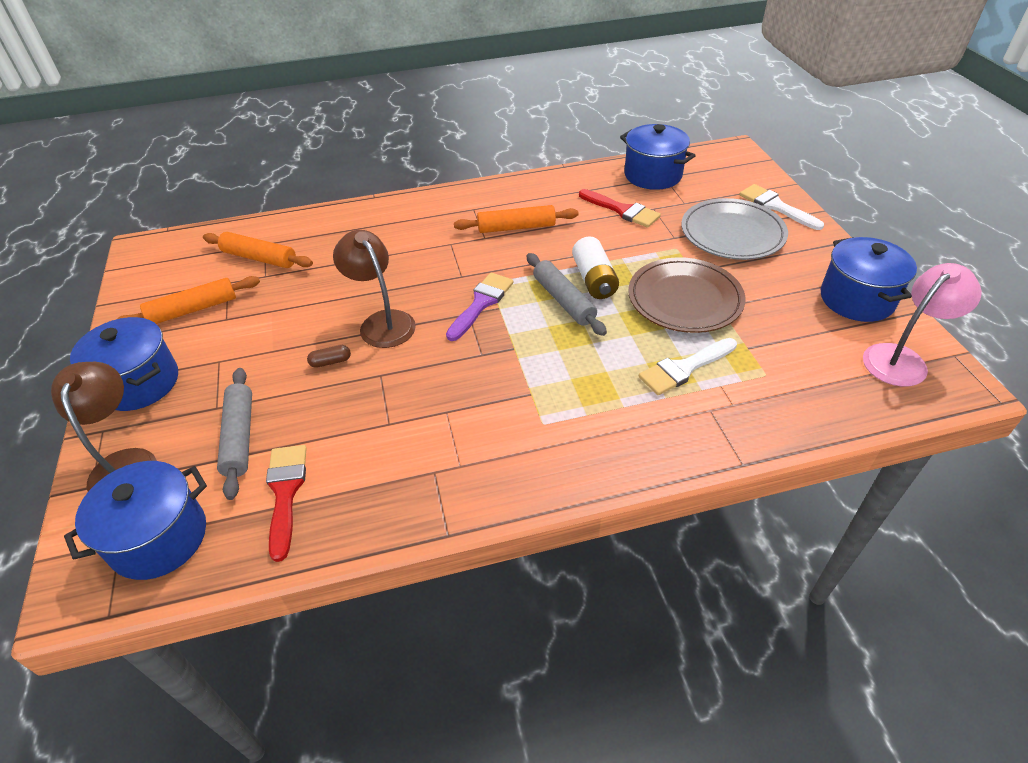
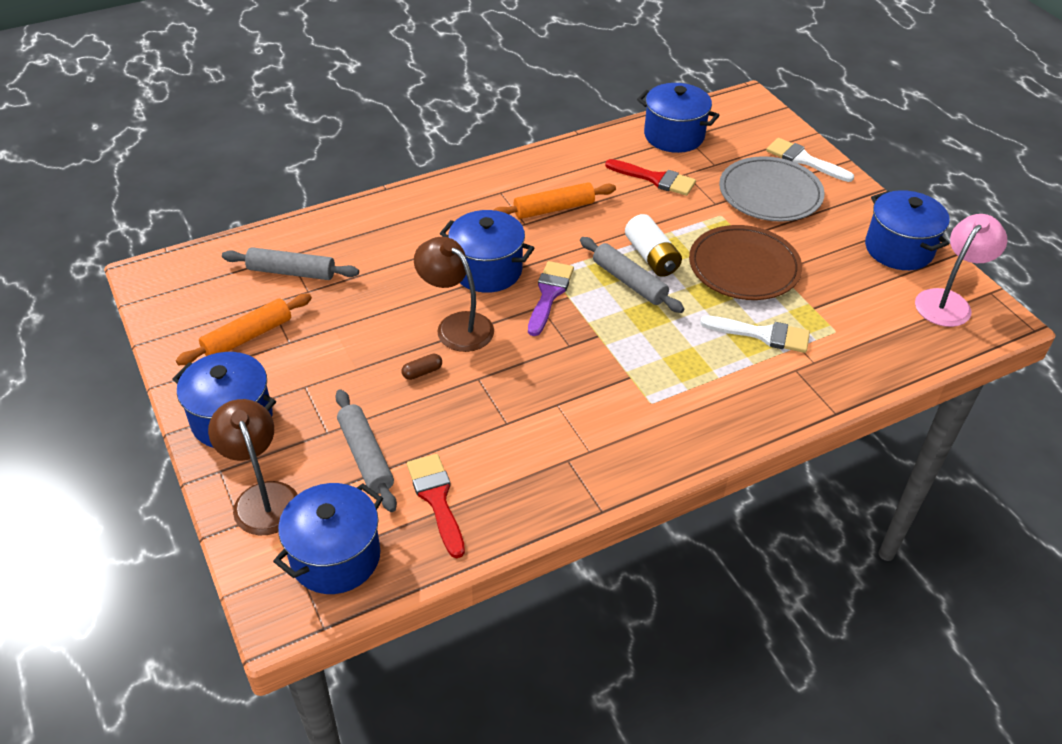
camera: 15 degrees left, 0 degrees up
(259, 258) = (292, 272): orange rolling pin -> grey rolling pin
(432, 275) = (487, 270): none -> blue pot
(684, 368) = (762, 334): white brush -> white brush turned 120 degrees counterclockwise

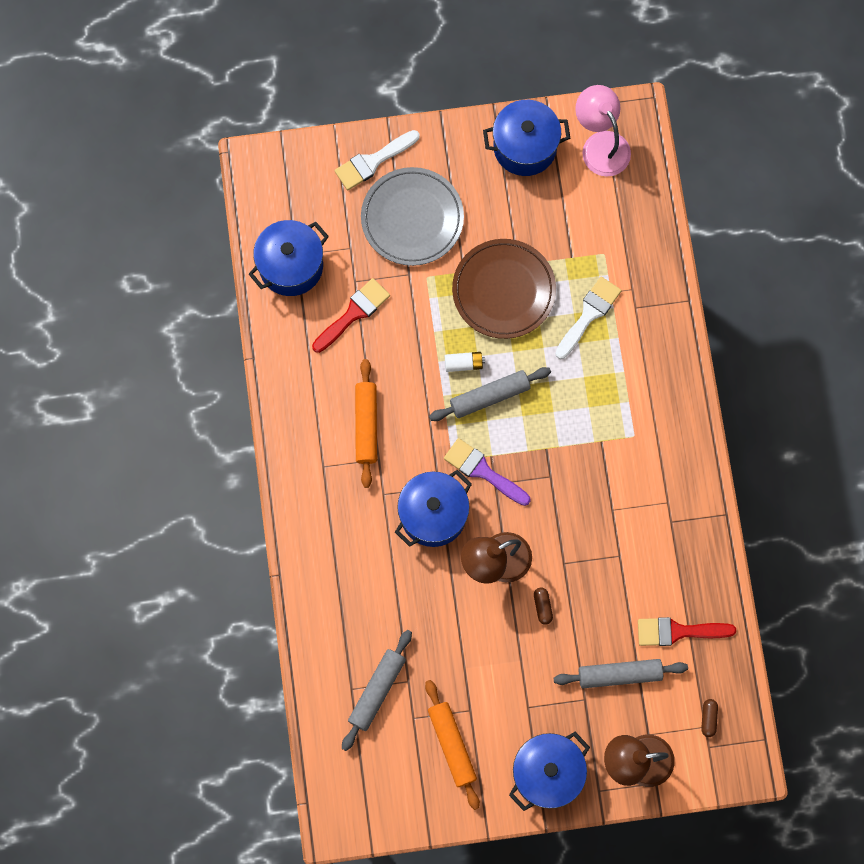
camera: 70 degrees left, 30 degrees up
(335, 557) = (708, 718): blue pot -> brown capsule
(651, 257) = (464, 364): white battery -> white battery, size x0.61

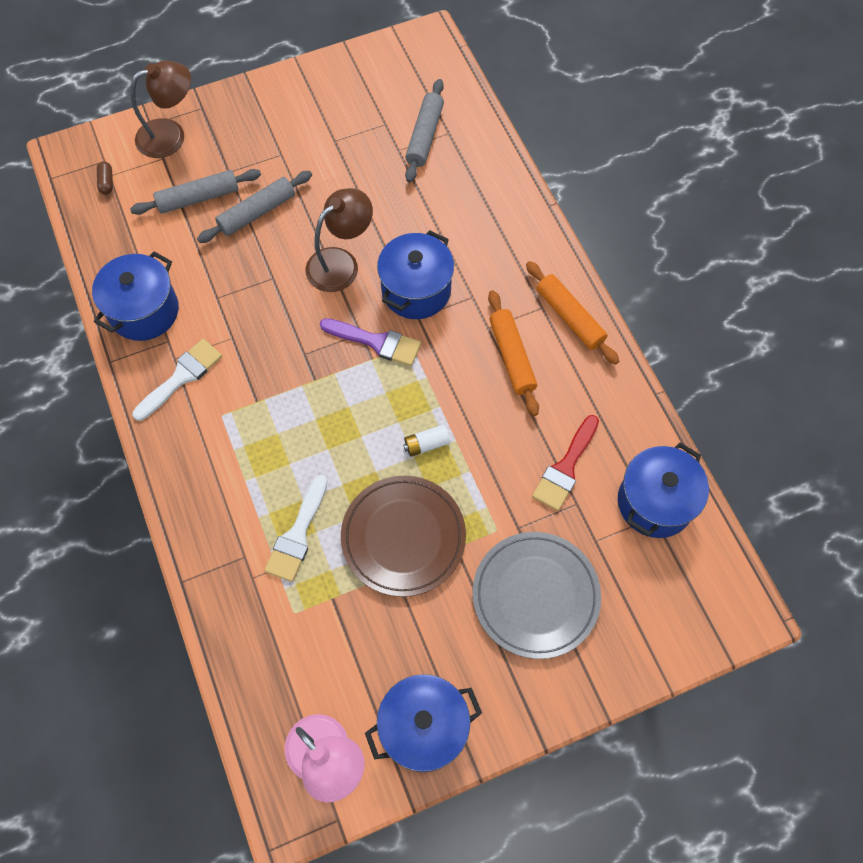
camera: 165 degrees right, 10 degrees down
(373, 161) = (606, 656): white brush -> white brush (181, 377)
(452, 745) = (343, 112): orange rolling pin -> orange rolling pin (569, 317)
(489, 396) = (389, 417): grey rolling pin -> grey rolling pin (257, 213)
(542, 607) = (285, 236): brown capsule -> none
(547, 773) = (252, 110): blue pot -> blue pot (144, 311)
(678, 631) = (146, 245): red brush -> none

